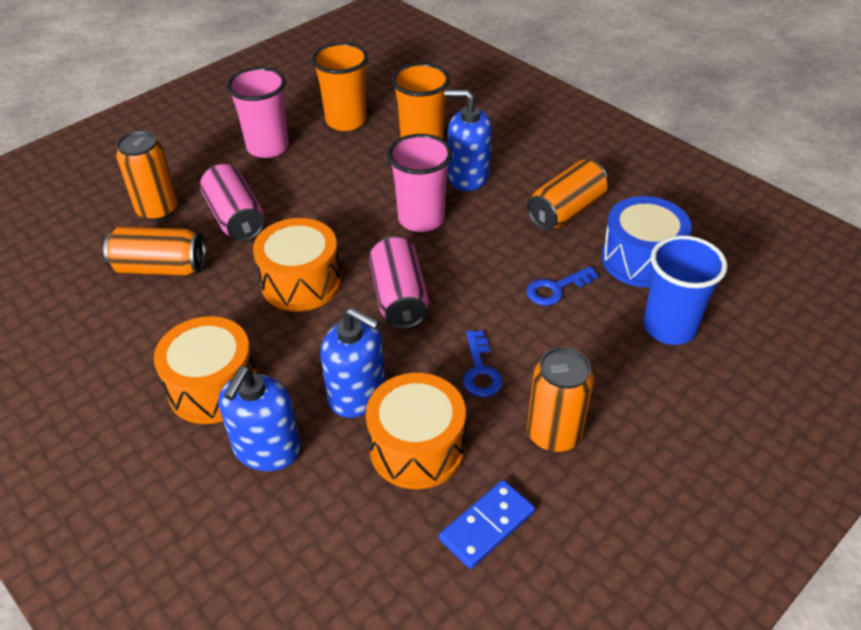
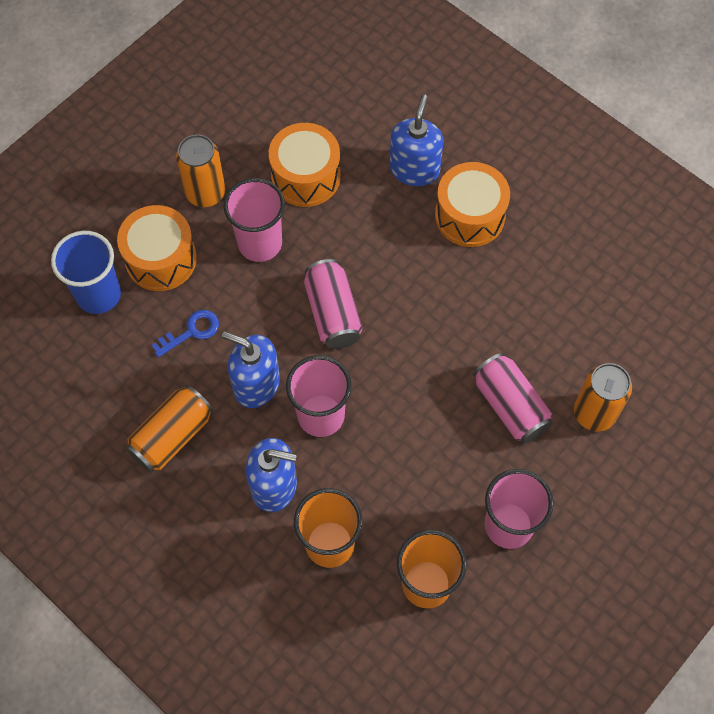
camera: 175 degrees right, 20 degrees up
(161, 268) = (560, 335): orange can -> none
(301, 282) = (424, 325): orange drum -> orange drum (161, 259)
(357, 394) = (355, 216): blue soap dispenser -> blue soap dispenser (256, 384)
(480, 370) = (260, 243): blue key -> pink cup
(487, 525) = (255, 126): blue domino -> none
(641, 259) = (108, 372): blue drum -> none

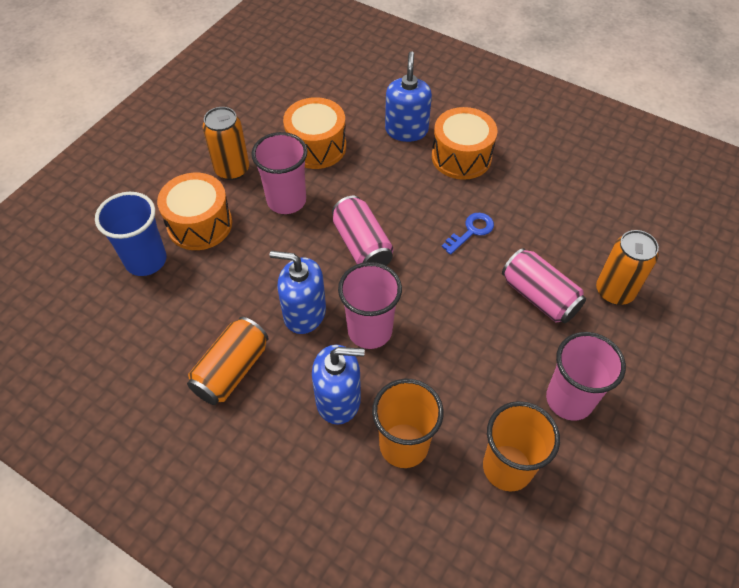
camera: 10 degrees left, 10 degrees down
(191, 332) = (236, 278): blue key -> blue key (471, 231)

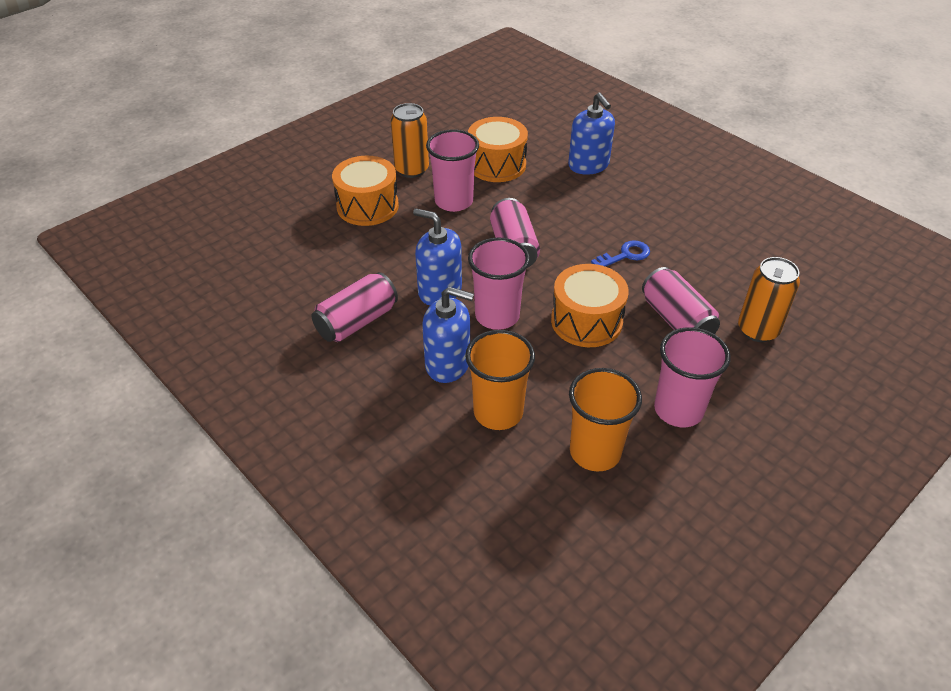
camera: 15 degrees right, 10 degrees down
(146, 260) = (310, 225): blue cup -> none
(232, 370) = (357, 321): orange can -> pink can
(406, 130) = (588, 165): blue soap dispenser -> blue soap dispenser turned 135 degrees clockwise
(461, 157) = (636, 194): orange drum -> orange drum (586, 321)

